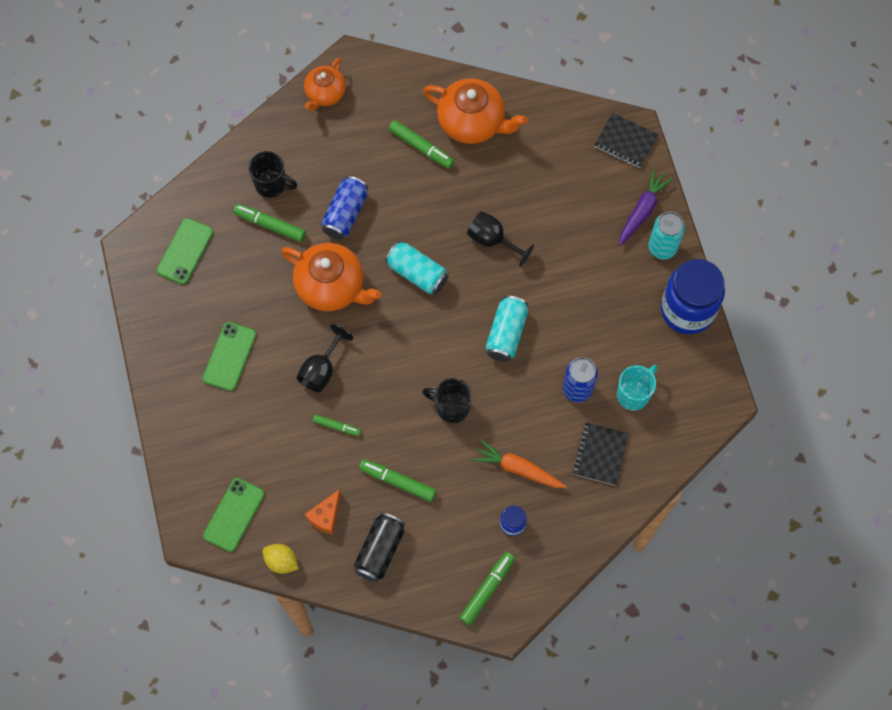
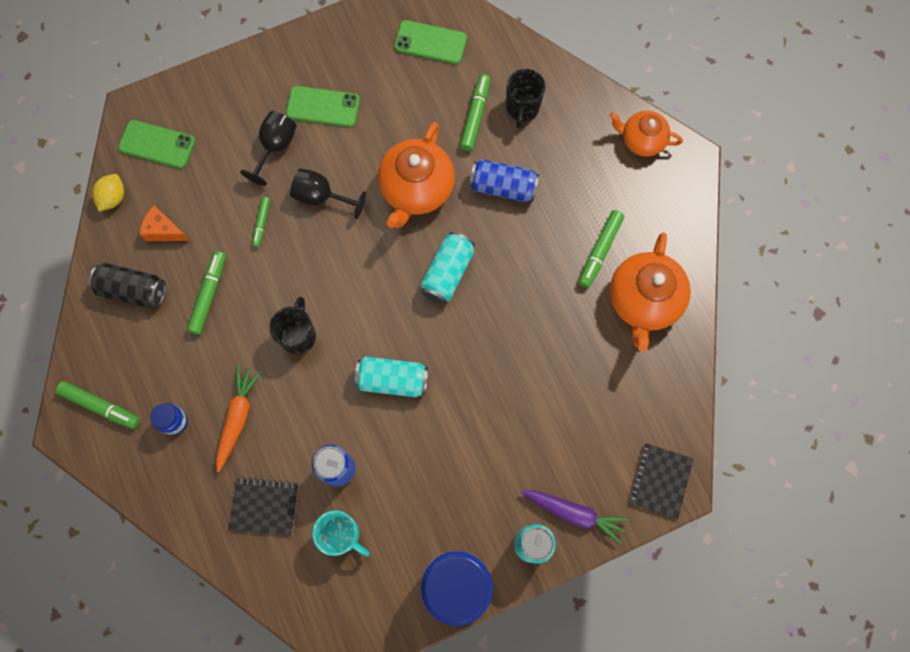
camera: 80 degrees right, 5 degrees up
(492, 240) = (502, 347): black goblet -> black goblet (275, 147)

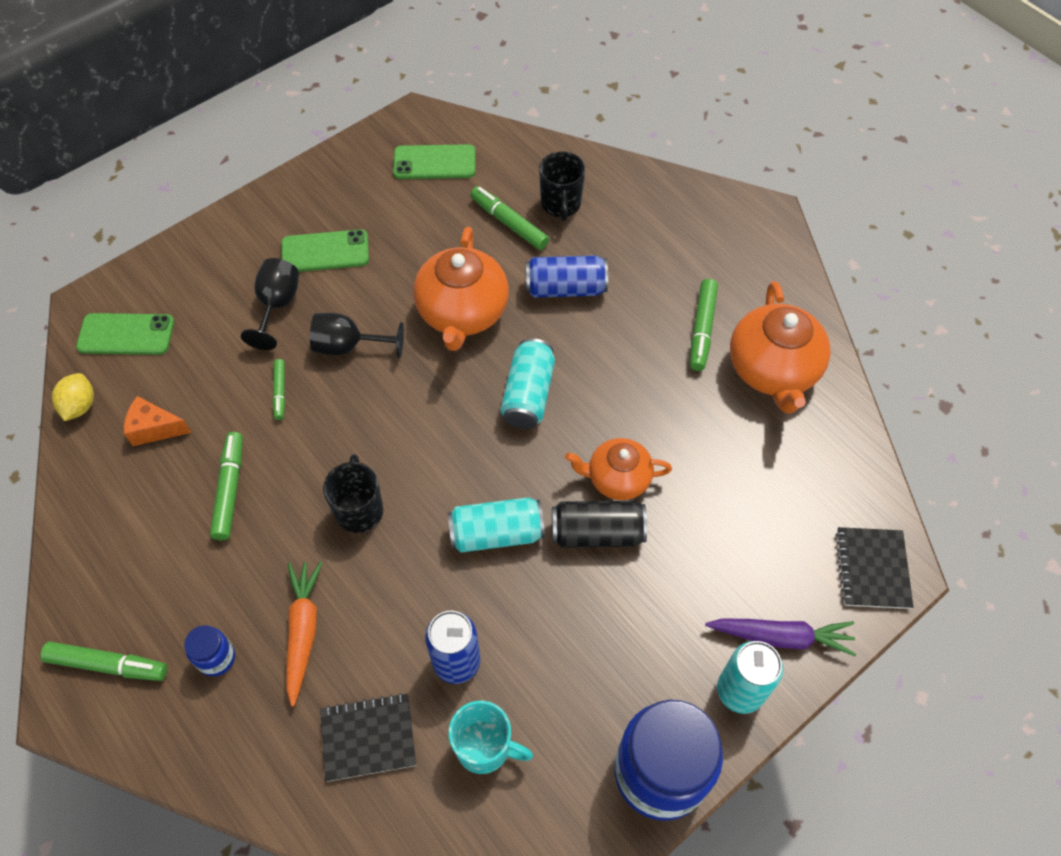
camera: 15 degrees left, 15 degrees down
(133, 290) = (127, 508): black can -> black can (597, 533)
(475, 116) = (509, 223): green marker -> green marker turned 45 degrees counterclockwise
(641, 140) = (707, 207): orange teapot -> orange teapot (617, 478)

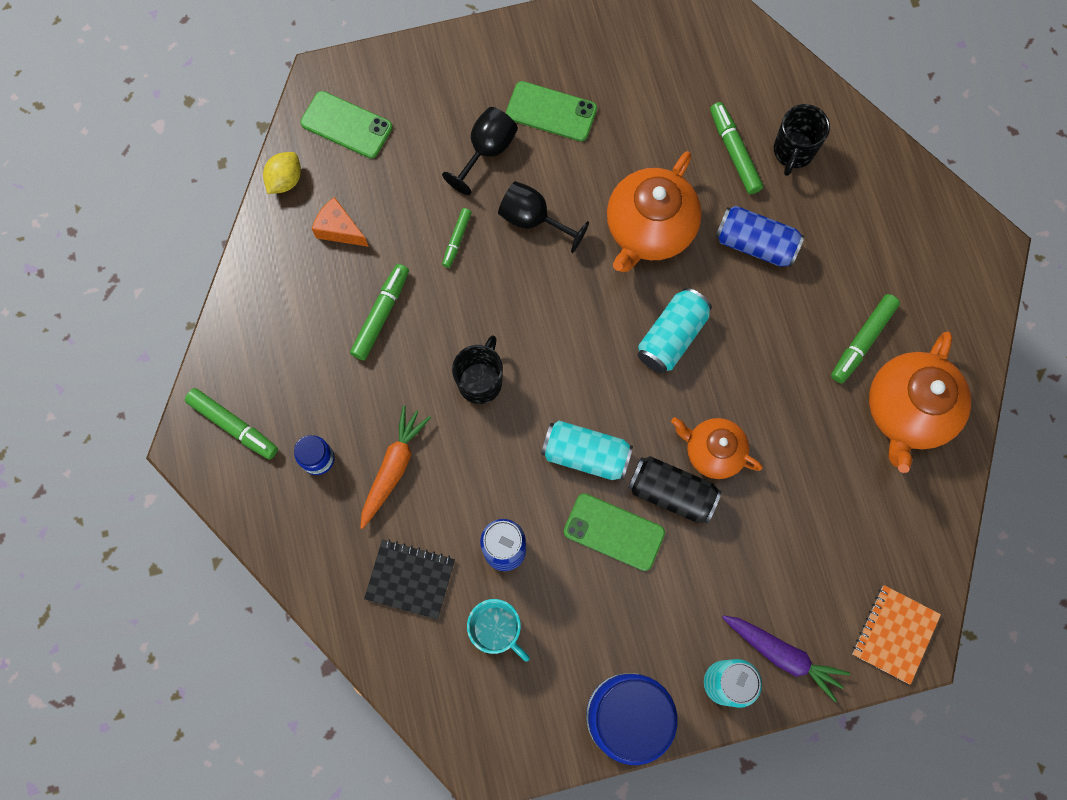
camera: 25 degrees right, 15 degrees up
(434, 162) = (693, 54): green phone -> green phone (614, 531)
(872, 569) = (894, 634): black notebook -> orange notebook

